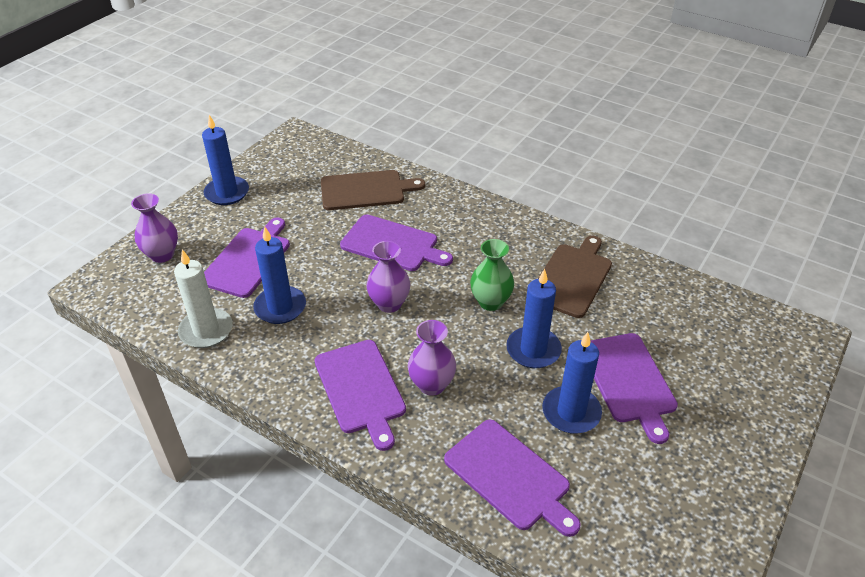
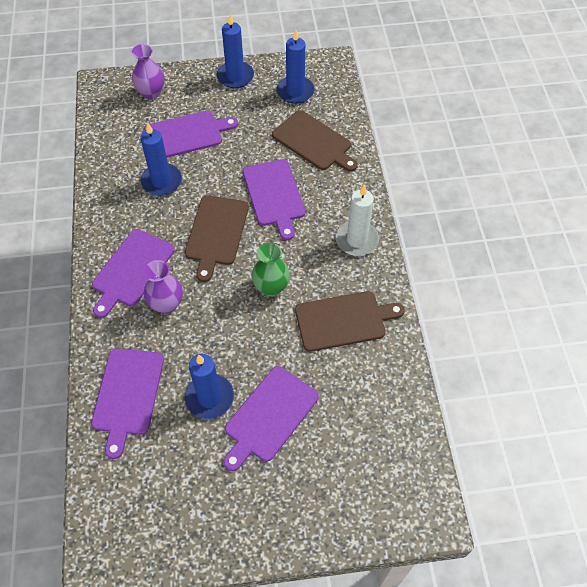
camera: 50 degrees right, 15 degrees up
(206, 330) = (111, 162): white candle -> white candle (356, 240)
(389, 304) = (216, 233): purple vase -> brown cutting board
(533, 350) = (247, 341): blue candle -> blue candle (295, 91)

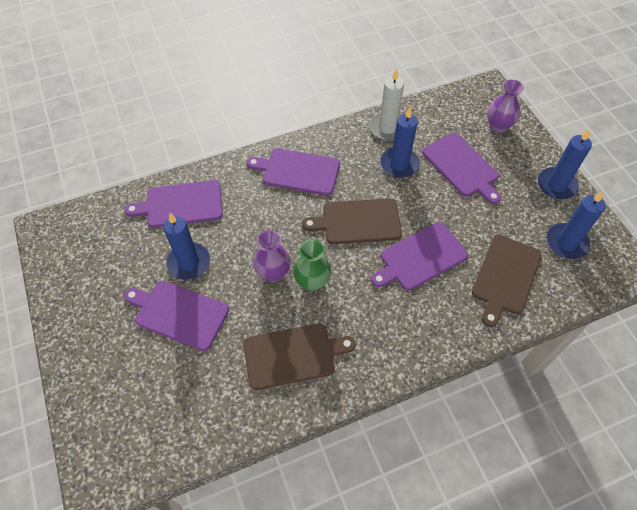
camera: 75 degrees right, 0 degrees up
(166, 304) = (271, 206): purple vase -> purple vase (273, 273)
(344, 320) = (293, 355): brown cutting board -> brown cutting board turned 75 degrees counterclockwise
(356, 240) = (394, 347): white candle -> white candle (387, 128)

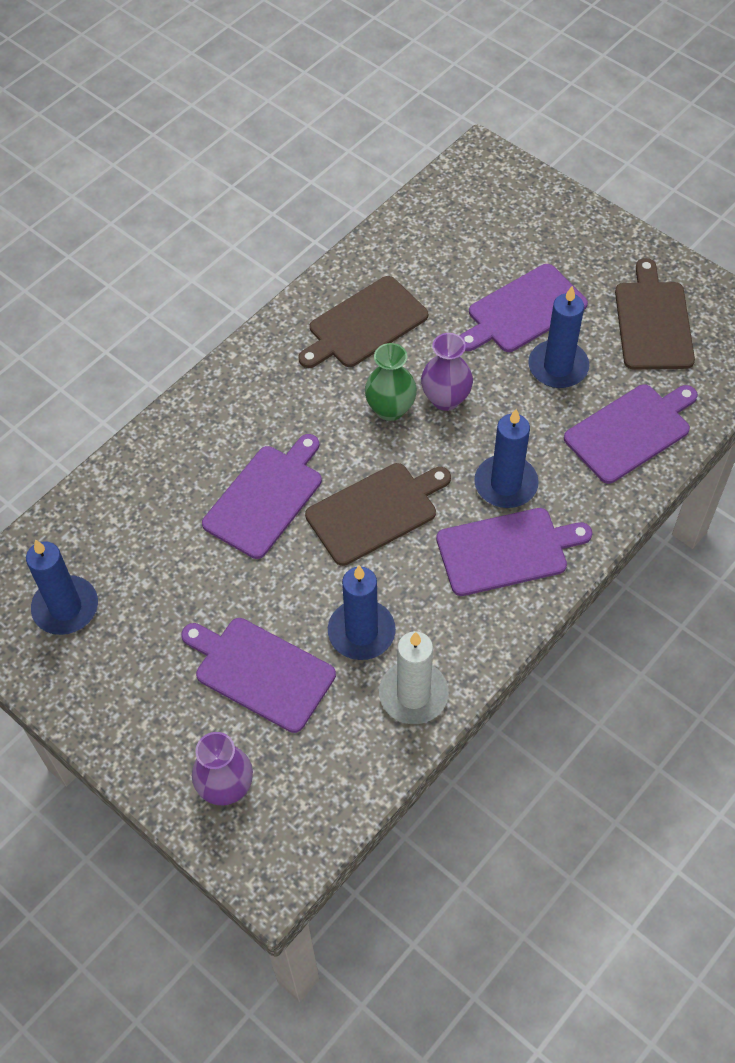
camera: 155 degrees right, 0 degrees up
(179, 313) = (523, 311): purple cutting board -> purple cutting board turned 150 degrees clockwise
(505, 277) = (141, 520): brown cutting board -> brown cutting board (653, 321)
(556, 185) = (98, 705): blue candle -> blue candle (505, 484)

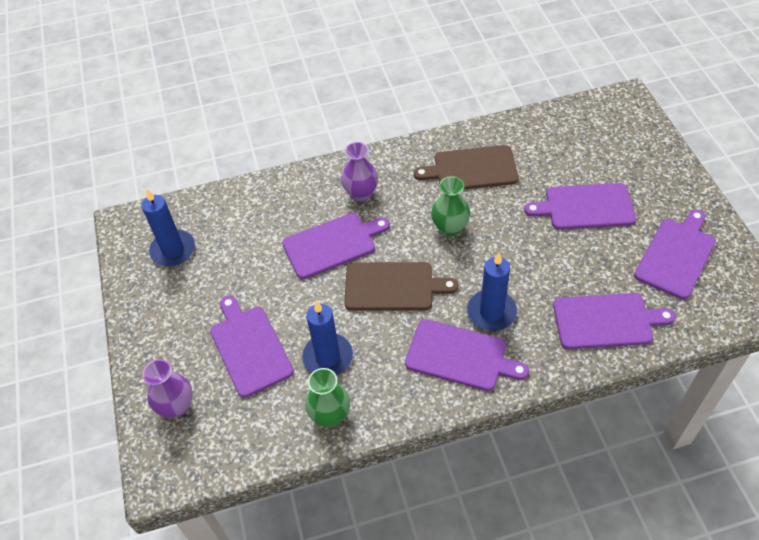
camera: 35 degrees right, 5 degrees down
(413, 694) = (330, 415): white candle -> green vase
(445, 399) = (490, 238): purple vase -> purple vase (361, 193)
(558, 367) = (584, 254): blue candle -> none
(653, 321) = (676, 255): brown cutting board -> purple cutting board

